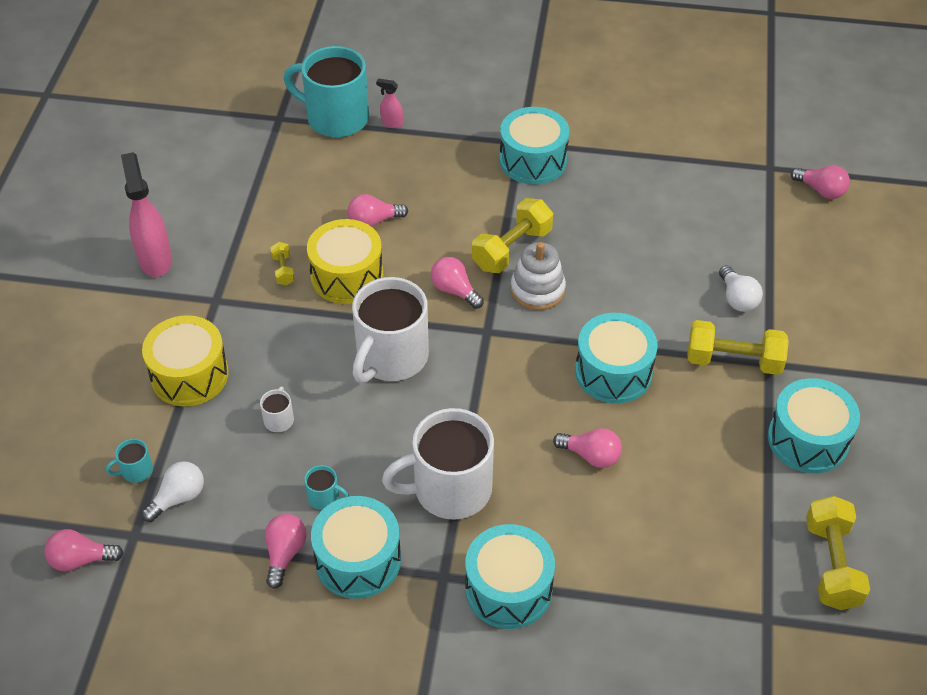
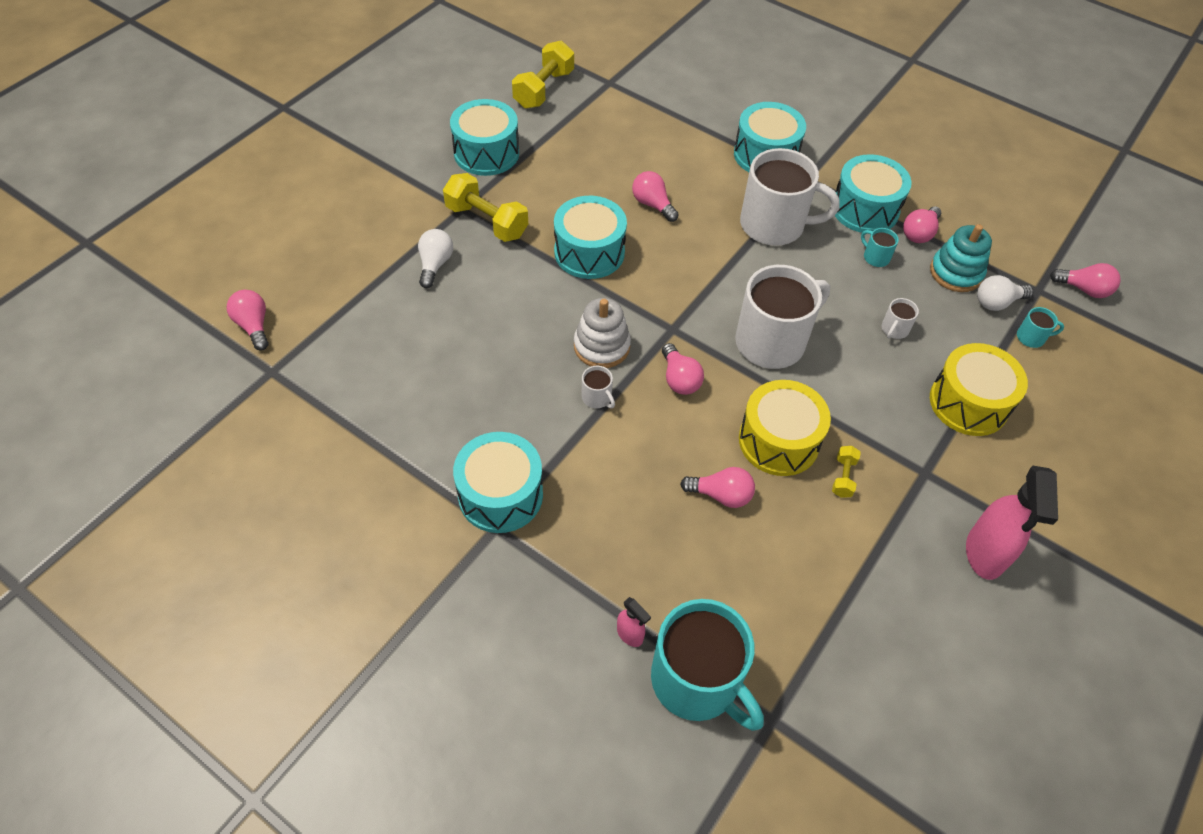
camera: 155 degrees left, 5 degrees up
(230, 517) = (956, 273): none -> turquoise stacking toy
(512, 249) = (597, 398): yellow dumbbell -> white mug

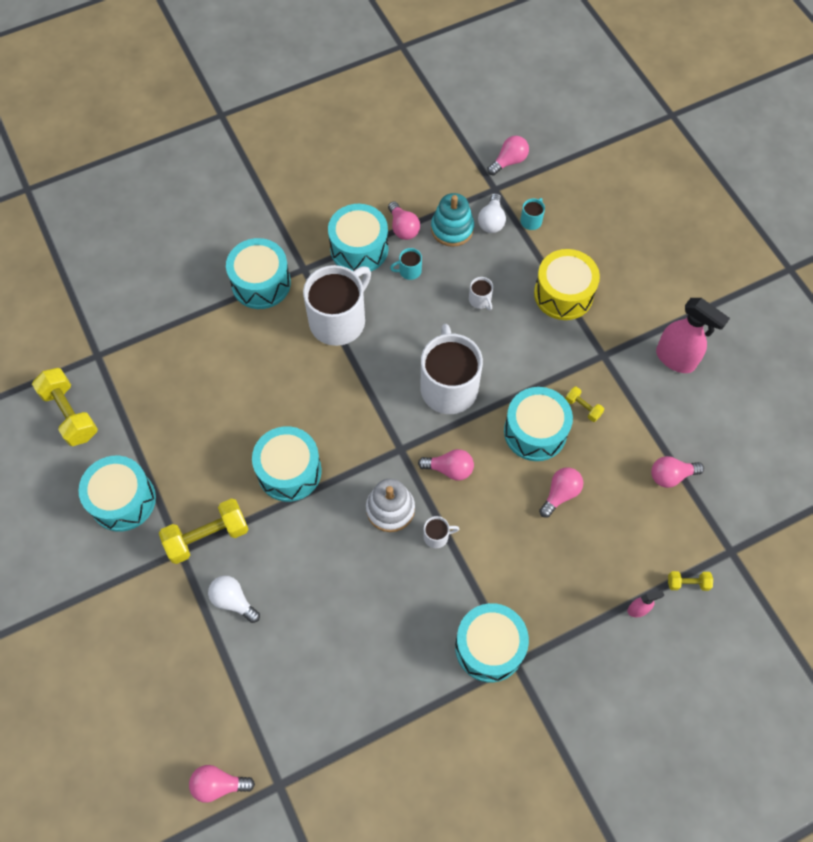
camera: 60 degrees left, 10 degrees up
(652, 204) = (265, 396): pink light bulb -> pink light bulb (671, 475)
(697, 681) = (688, 583): turquoise mug -> yellow dumbbell
(778, 441) = (535, 431): yellow drum -> turquoise drum

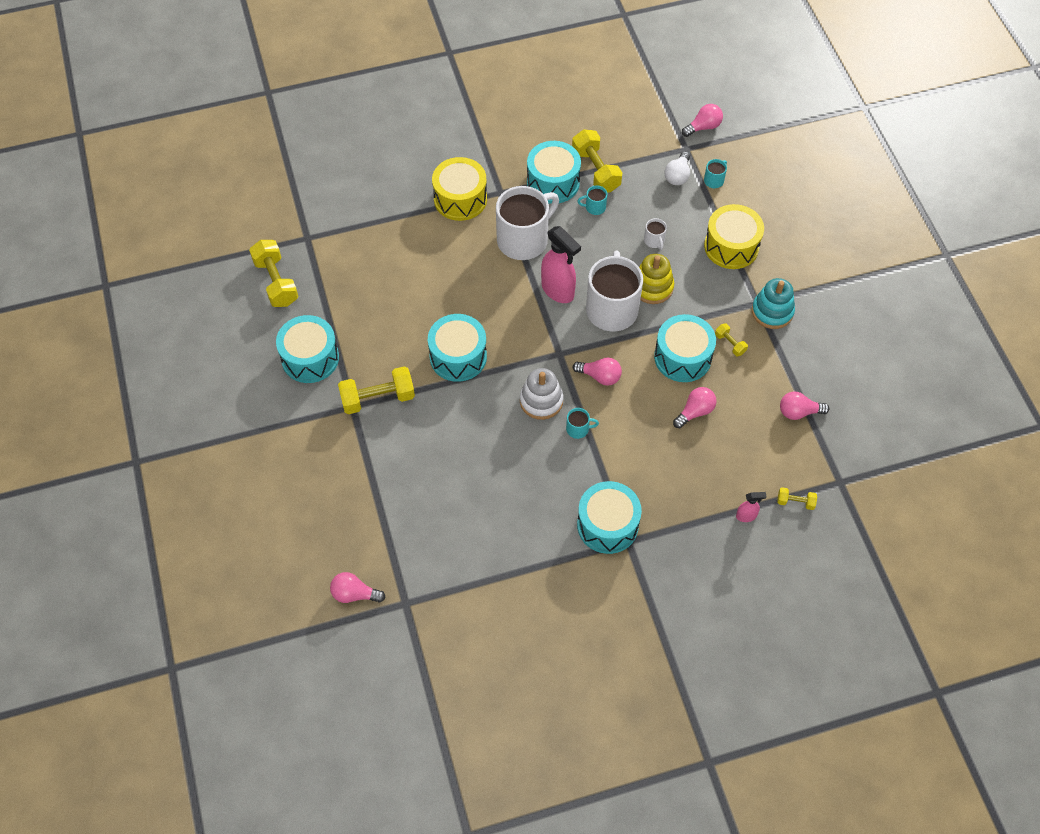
camera: 10 degrees right, 5 degrees down
(233, 601) = (391, 453): white light bulb -> none
(261, 283) = (460, 199): turquoise drum -> yellow drum
(403, 228) = (596, 170): pink light bulb -> yellow dumbbell
(437, 536) = (578, 429): white mug -> turquoise mug
(452, 229) = (640, 177): turquoise stacking toy -> turquoise stacking toy (772, 311)
(488, 354) = (652, 287): none -> yellow stacking toy
(676, 359) = (823, 316): pink spray bottle -> pink spray bottle (558, 291)

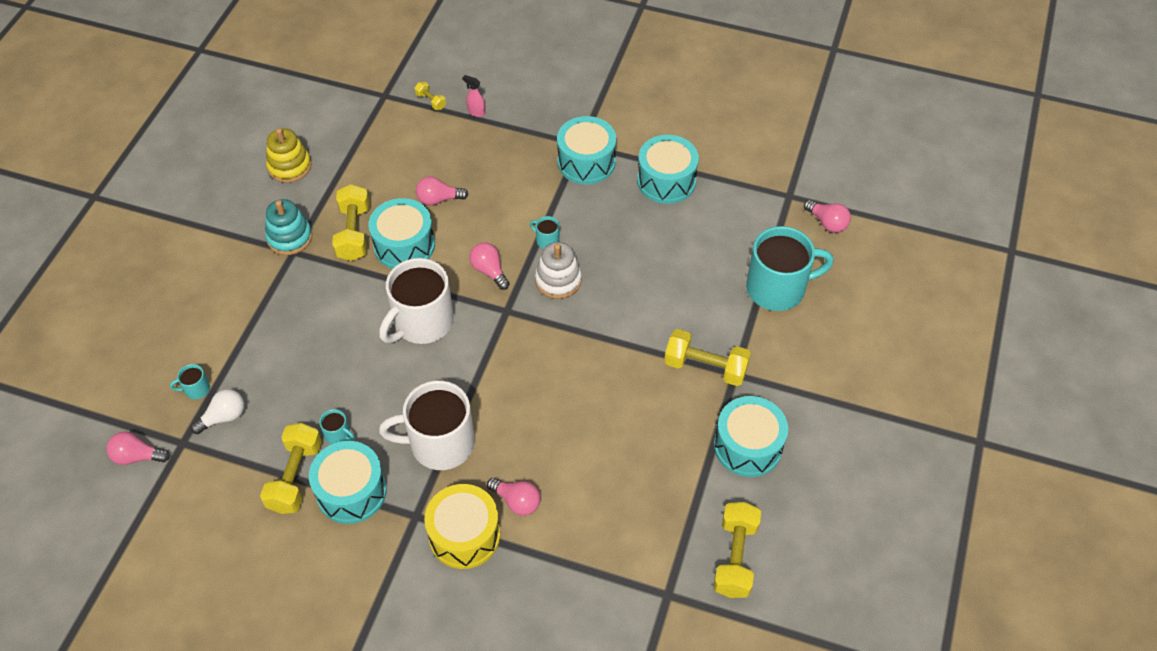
camera: 145 degrees left, 5 degrees down
(361, 500) = (778, 288): none -> turquoise mug
(458, 356) = (601, 362): turquoise drum -> turquoise drum (666, 181)
(558, 291) = (455, 369): pink spray bottle -> none
(652, 287) = (366, 320): yellow stacking toy -> yellow stacking toy (289, 166)
(654, 241) = (318, 363): white mug -> none
(730, 344) = (354, 233): yellow dumbbell -> yellow dumbbell, size x2.02
(731, 246) = (257, 314): yellow drum -> none
(798, 412) = (359, 154): pink light bulb -> pink light bulb (517, 501)

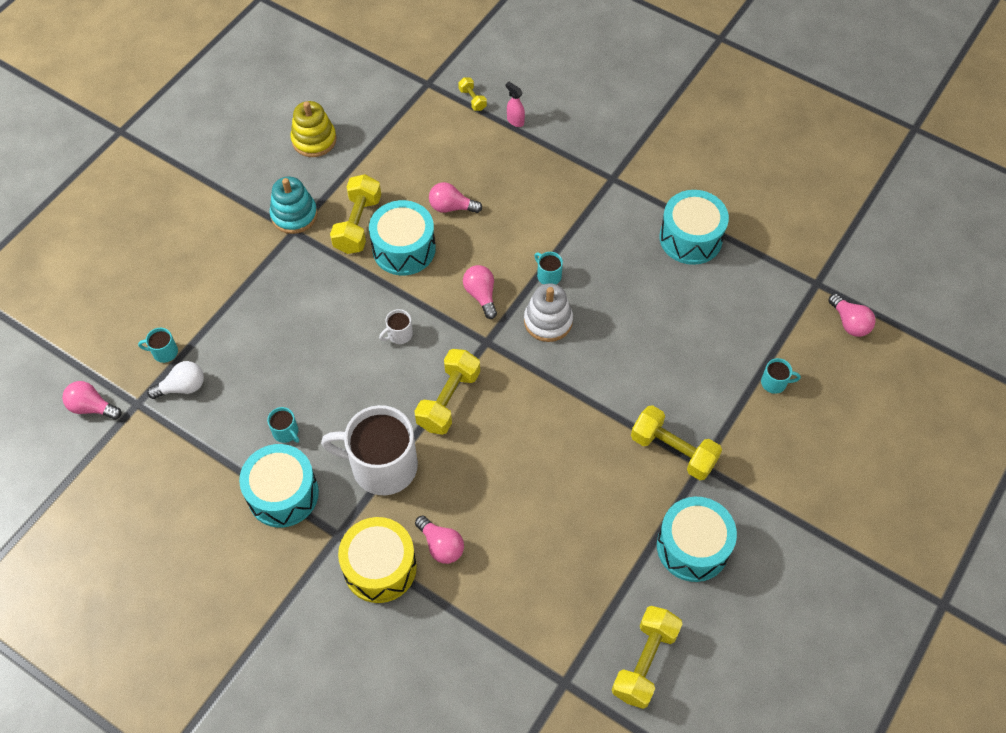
camera: 15 degrees right, 5 degrees up
(295, 477) = (234, 465): yellow dumbbell -> yellow dumbbell (448, 400)
(422, 322) = (399, 334): white mug -> white mug, size x0.41
(586, 162) = (613, 199): turquoise drum -> none
(778, 288) = (774, 383): turquoise mug -> turquoise mug, size x0.41

